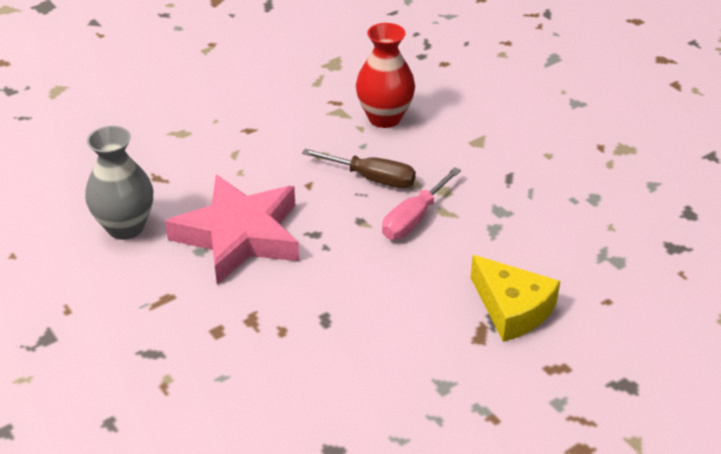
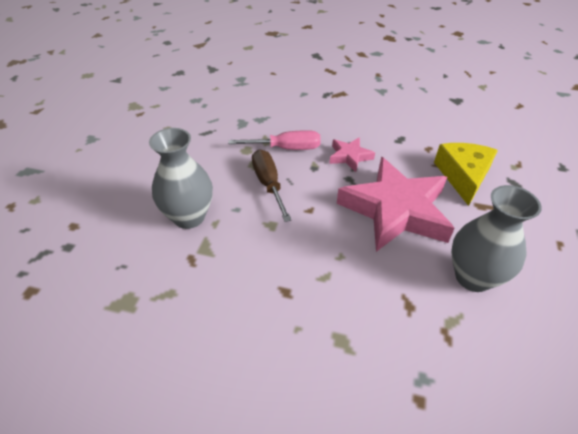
camera: 130 degrees left, 5 degrees up
(345, 256) = (349, 156): none -> pink star
(384, 118) = (189, 217): red vase -> grey vase
(512, 309) = (312, 92): yellow cheese -> yellow cheese (463, 176)

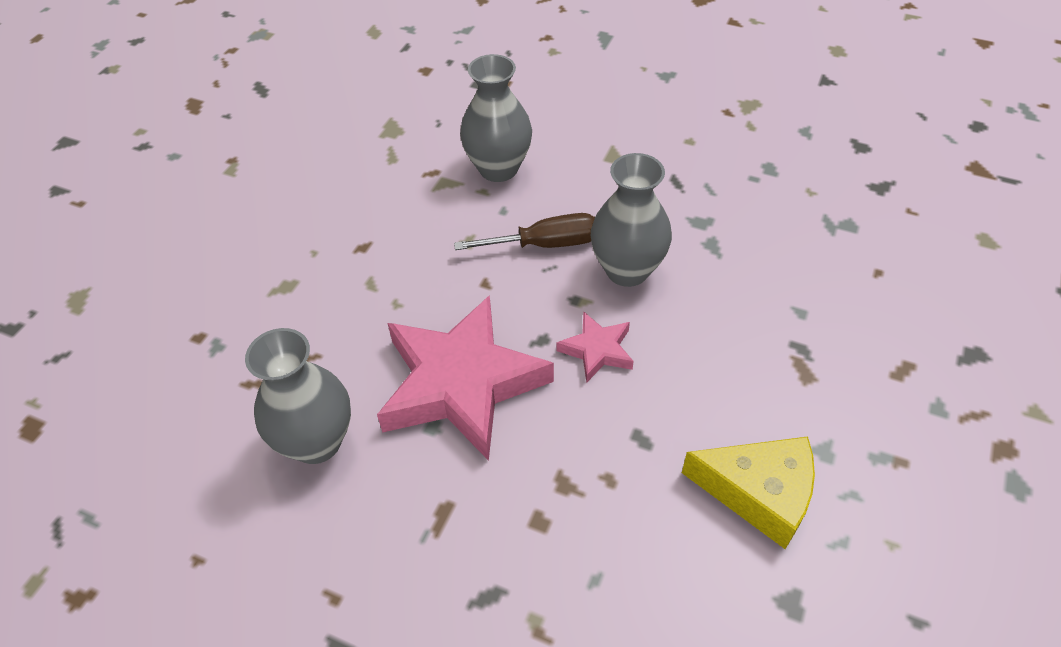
camera: 100 degrees right, 5 degrees up
(286, 148) = (627, 270): pink screwdriver -> grey vase
(463, 176) = (521, 510): yellow cheese -> yellow cheese (759, 493)

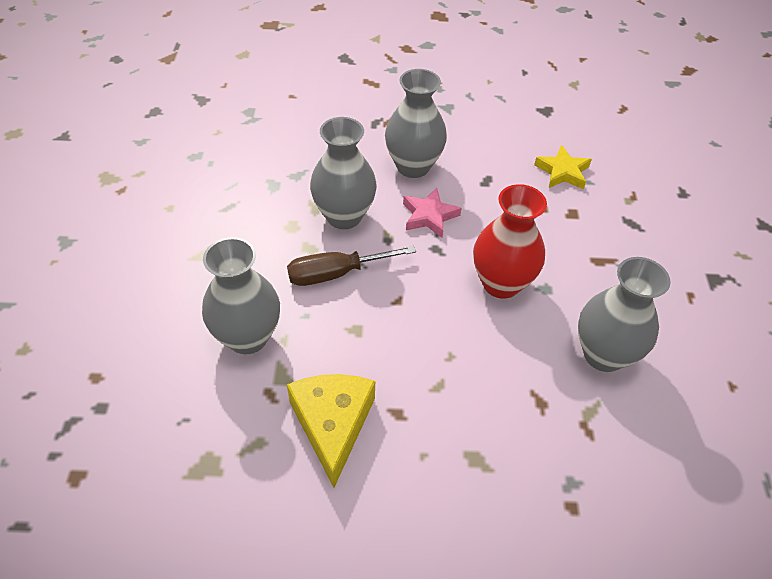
camera: 115 degrees left, 0 degrees up
(462, 383) = (501, 283): pink star -> red vase
(544, 244) = (337, 273): brown screwdriver -> brown screwdriver turned 75 degrees counterclockwise
(628, 551) = (562, 172): none -> yellow star
(695, 362) = (413, 166): none -> grey vase
(759, 493) = (491, 128): yellow cheese -> yellow cheese (332, 424)

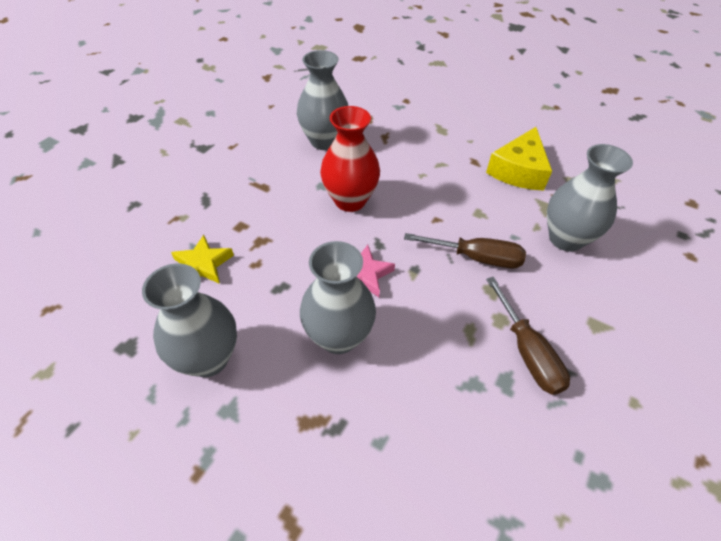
camera: 150 degrees left, 0 degrees up
(262, 211) = (527, 351): none -> brown screwdriver
(344, 216) = (444, 308): grey vase -> grey vase (208, 358)

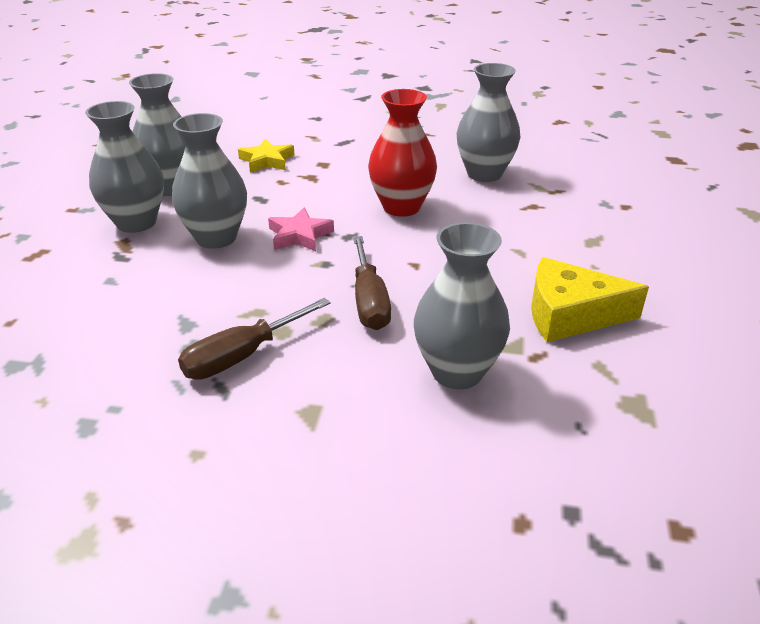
camera: 70 degrees right, 15 degrees down
(271, 404) = (136, 223): none -> grey vase

